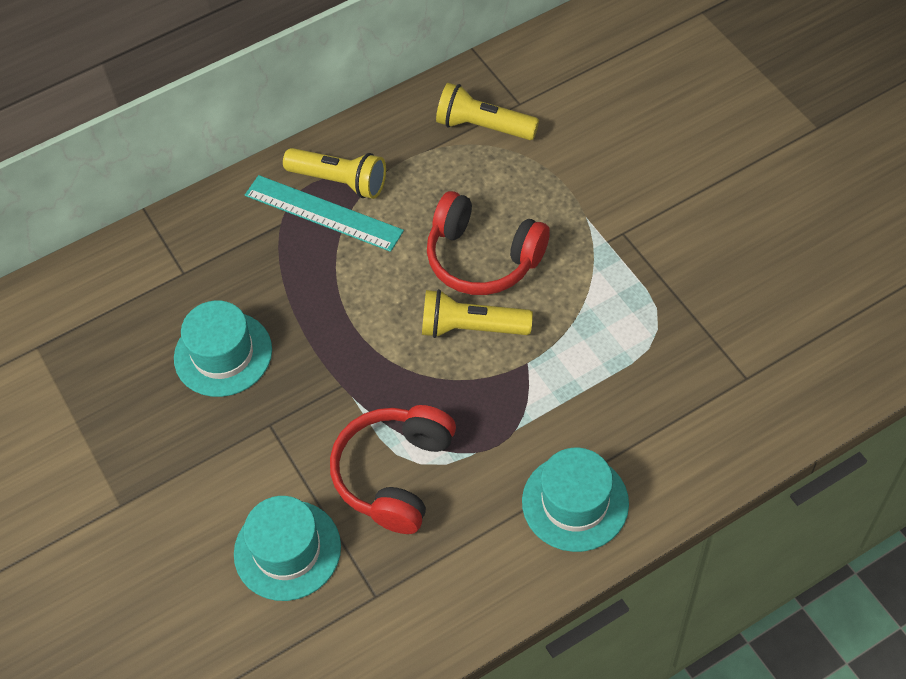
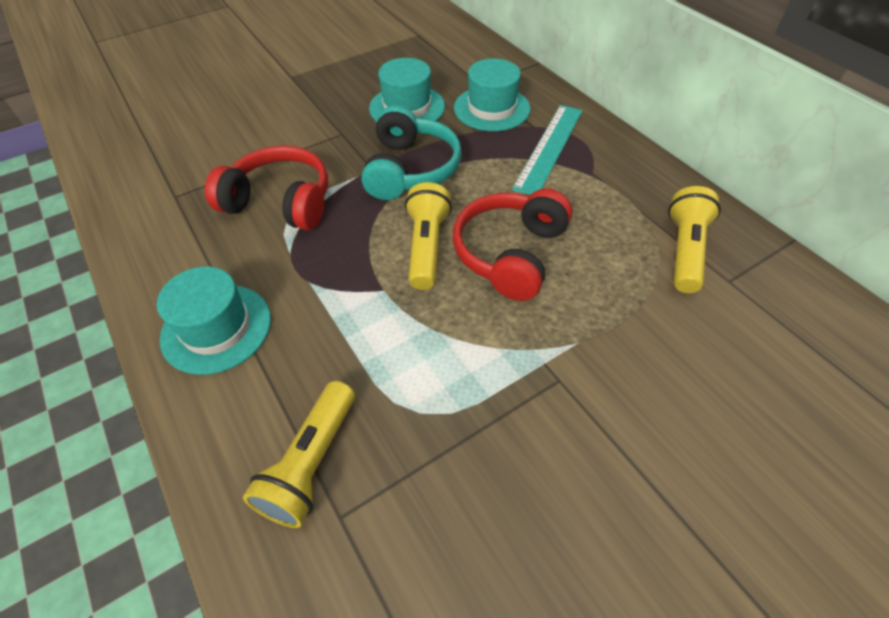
camera: 85 degrees right, 5 degrees down
(287, 550) = (231, 149): turquoise hat -> turquoise hat (491, 108)
(339, 181) = (586, 155): yellow flashlight -> yellow flashlight (311, 463)
(348, 346) = (410, 169): none -> turquoise headphones

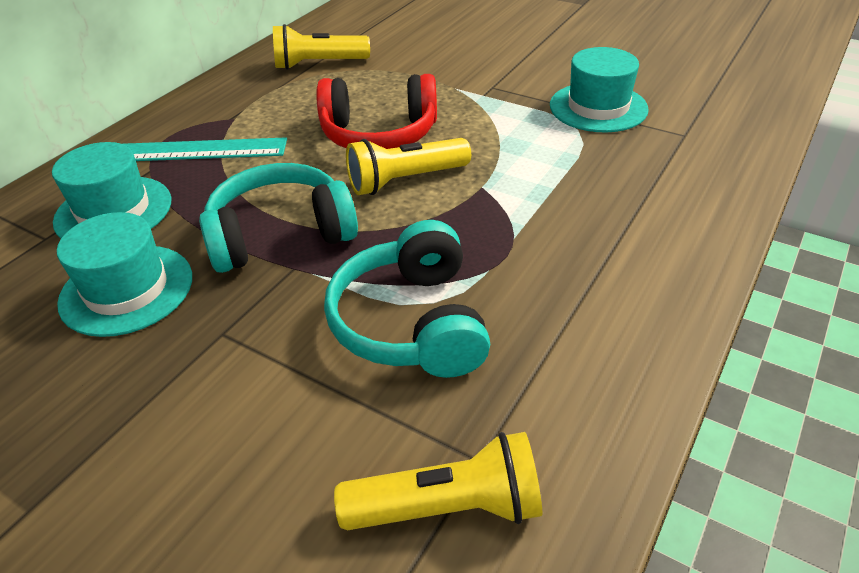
camera: 115 degrees left, 10 degrees down
(216, 328) = (628, 272): turquoise hat -> turquoise hat (598, 107)
(280, 202) = (411, 322): red headphones -> turquoise headphones
(311, 463) = (669, 159): yellow flashlight -> yellow flashlight (448, 507)

